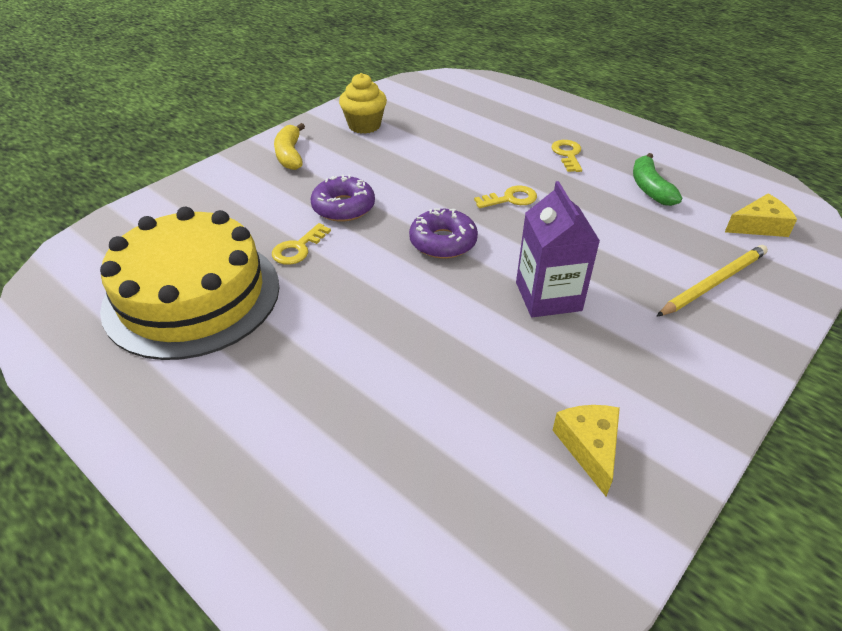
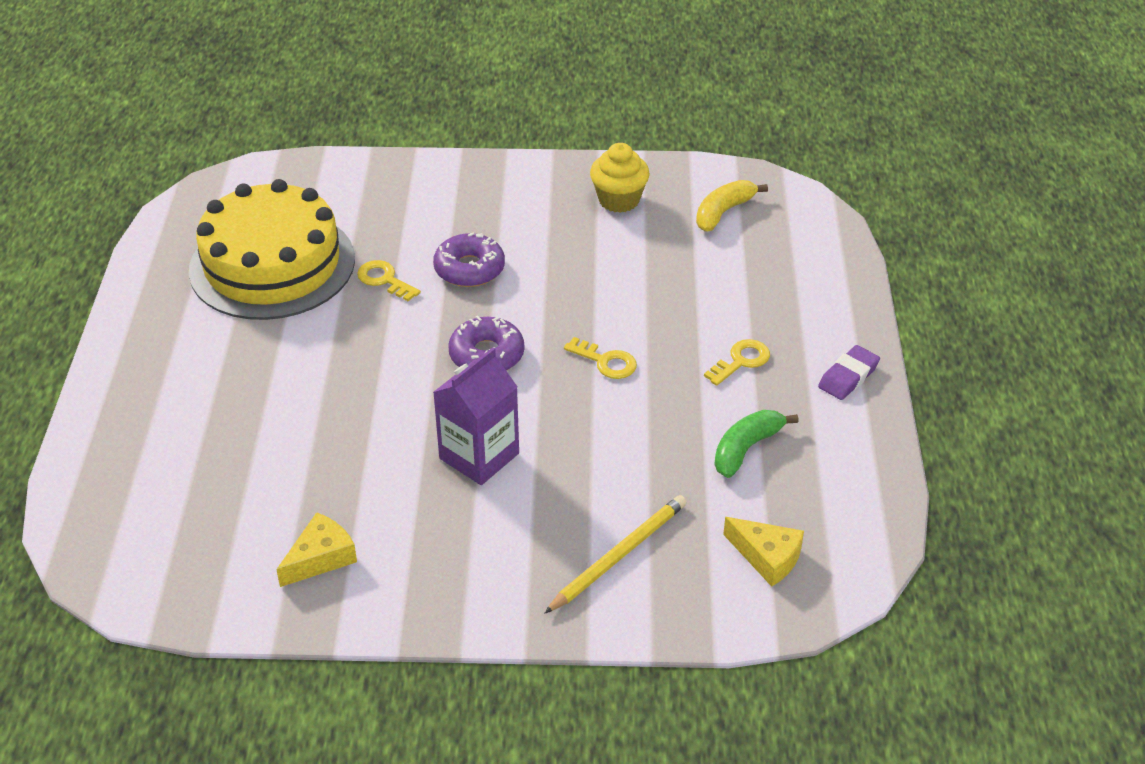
camera: 50 degrees right, 0 degrees up
(290, 155) = (510, 189): yellow banana -> yellow banana (723, 212)
(298, 248) = (384, 280): yellow key -> yellow key turned 45 degrees clockwise
(620, 130) = (848, 376): none -> purple eraser
(713, 283) = (618, 556): yellow pencil -> yellow pencil turned 60 degrees counterclockwise

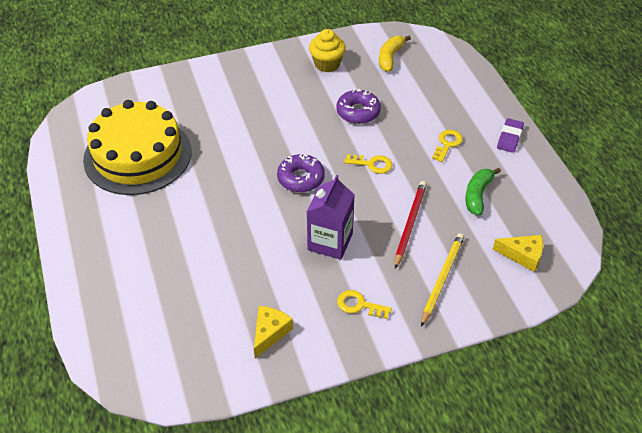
camera: 20 degrees left, 5 degrees up
(384, 280) = (213, 147): yellow key -> yellow key (359, 305)
(469, 269) = (262, 128): purple donut -> purple donut (358, 112)
(614, 463) = (409, 224): none -> red pencil

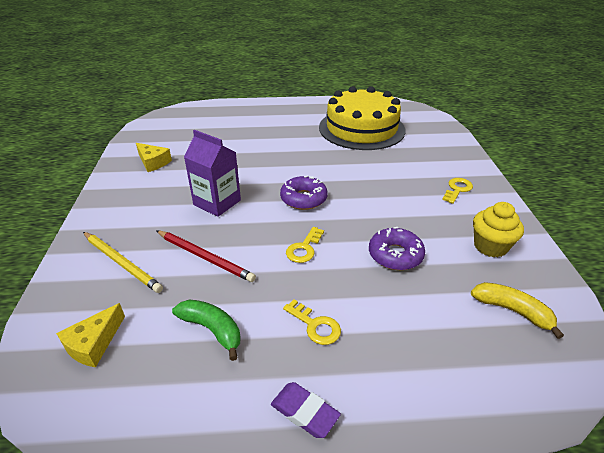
camera: 105 degrees right, 10 degrees down
(359, 305) = (139, 206): yellow key -> yellow key (457, 189)

